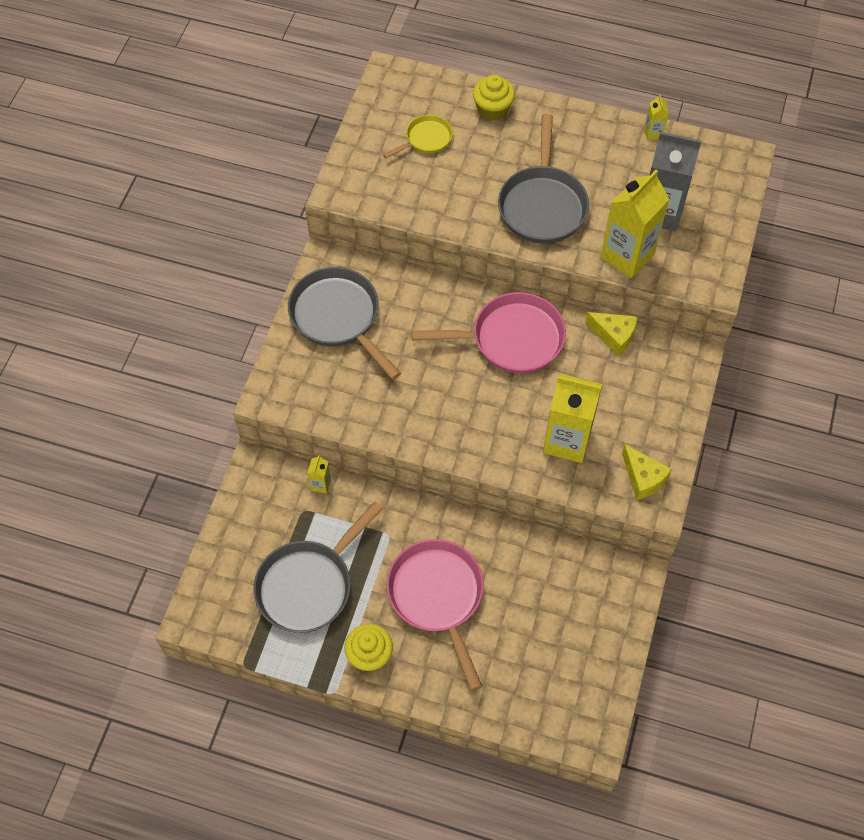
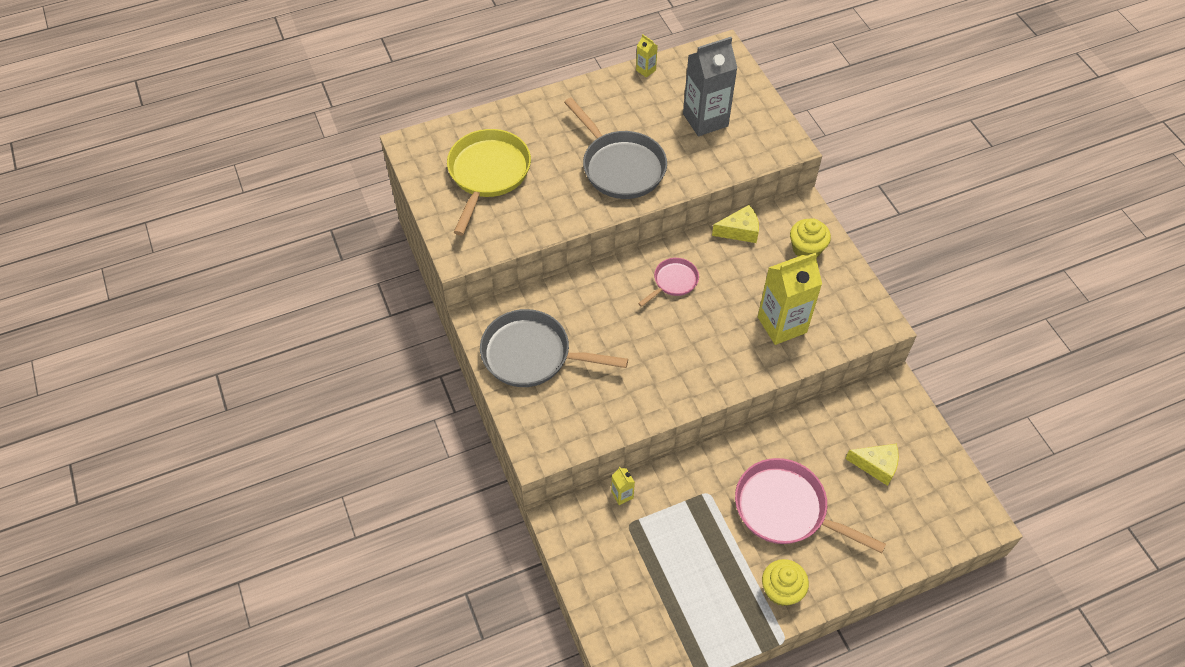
camera: 40 degrees left, 5 degrees down
(309, 585) = (688, 576): grey pan -> none
(426, 139) = (488, 174): yellow pan -> yellow pan, size x1.89
(492, 109) = (515, 122): yellow cupcake -> yellow cupcake (806, 248)
(511, 339) = (673, 282): pink pan -> pink pan, size x0.53
(627, 256) = (713, 163): yellow carton -> none
(643, 478) = (855, 313): yellow cheese -> yellow cheese (876, 466)

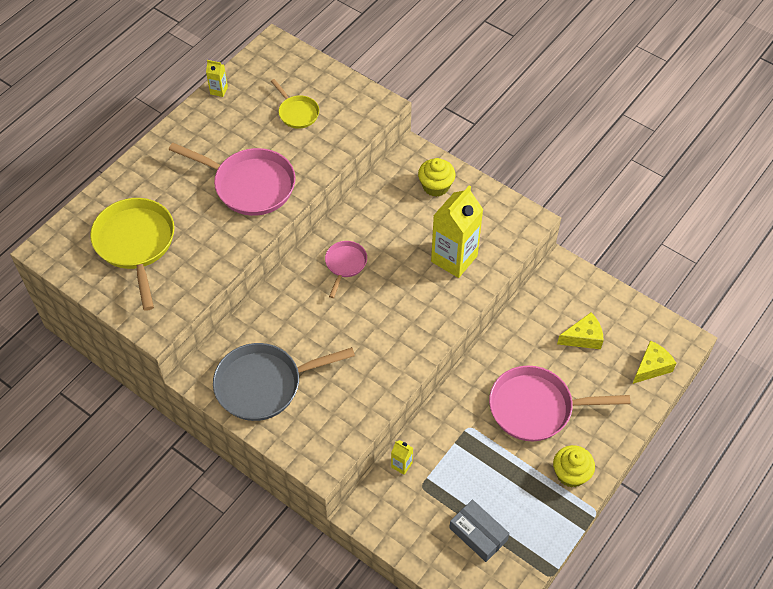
camera: 30 degrees left, 0 degrees up
(620, 166) = (250, 185): grey pan -> pink pan
(654, 597) = (478, 534): none -> grey box
(705, 120) = (297, 113): grey carton -> yellow pan
(739, 231) = (373, 196): yellow cheese -> yellow cheese (651, 367)

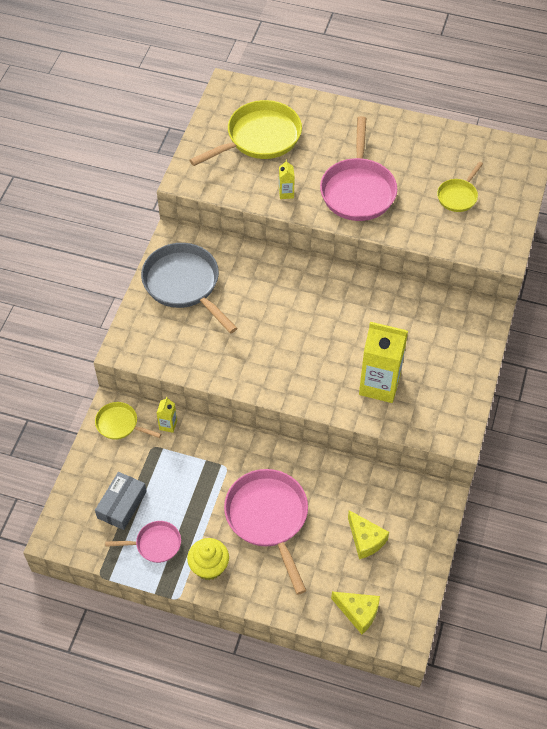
camera: 70 degrees right, 0 degrees up
(219, 90) = (451, 133): yellow carton -> yellow carton (286, 193)
(345, 264) = (332, 302): pink pan -> pink pan (155, 544)
(383, 510) = (119, 424): none -> yellow pan
(436, 186) = (457, 345): yellow cupcake -> none

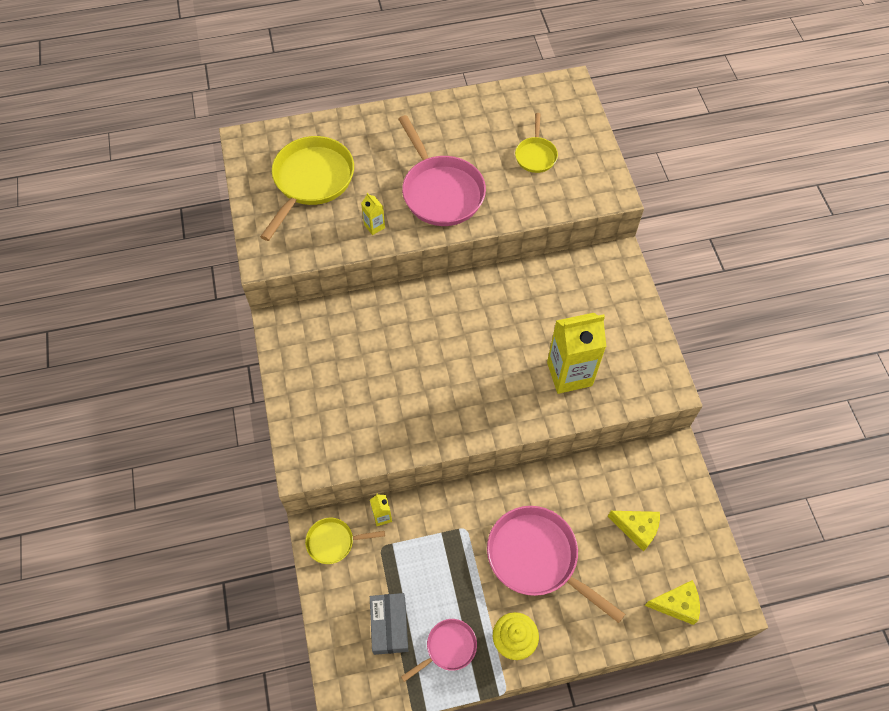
camera: 30 degrees left, 5 degrees up
(184, 284) = (319, 366): grey pan -> none

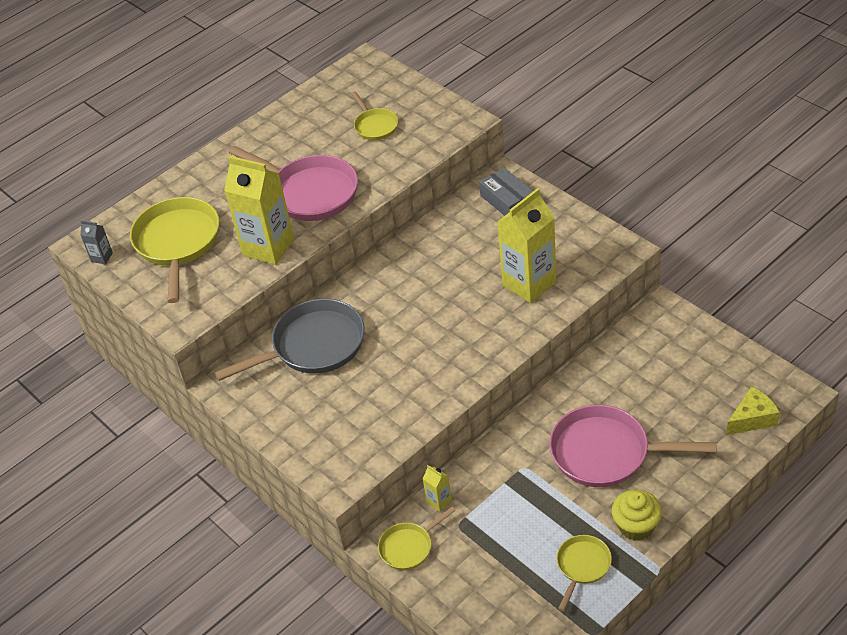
camera: 25 degrees left, 15 degrees down
(249, 161) = (102, 257): none -> grey carton
(365, 328) = (313, 346): none -> grey pan
(374, 226) = (268, 247): yellow carton -> yellow carton, size x2.31
(389, 625) = (514, 581): grey box -> grey box (507, 200)
(448, 648) = (582, 566): pink pan -> yellow pan
(637, 529) = (675, 383): yellow cheese -> none

